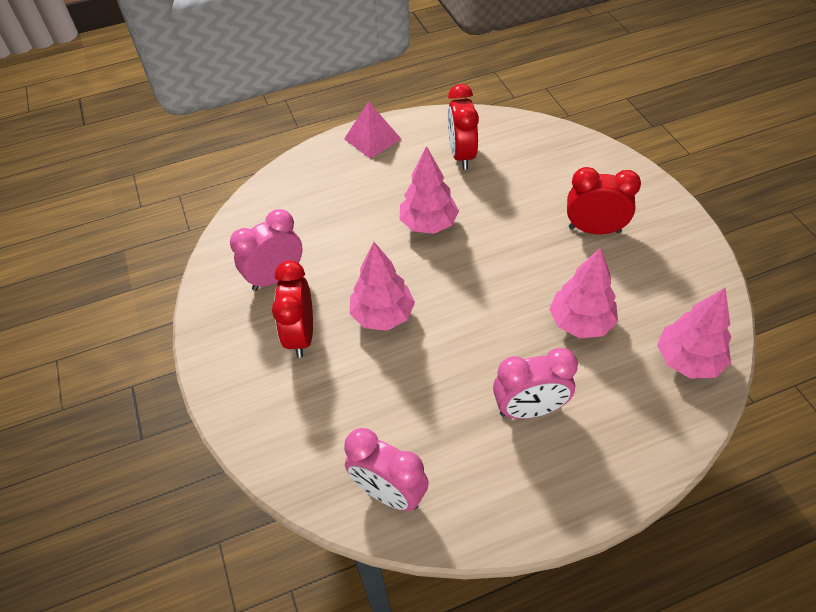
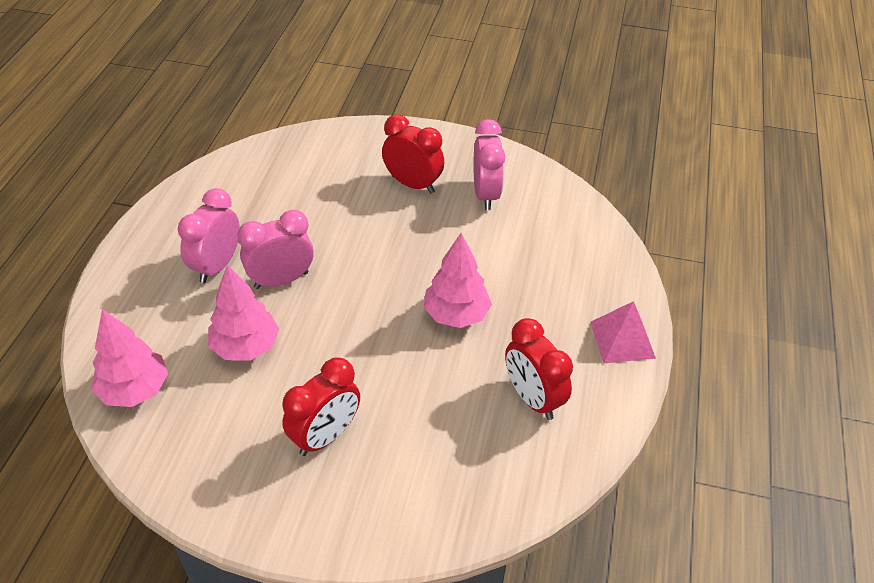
camera: 120 degrees right, 5 degrees down
(382, 315) = (384, 234): pink tree -> none
(389, 493) = (247, 170): pink clock -> pink clock (281, 280)
(461, 155) = (532, 398): red clock -> red clock turned 150 degrees counterclockwise

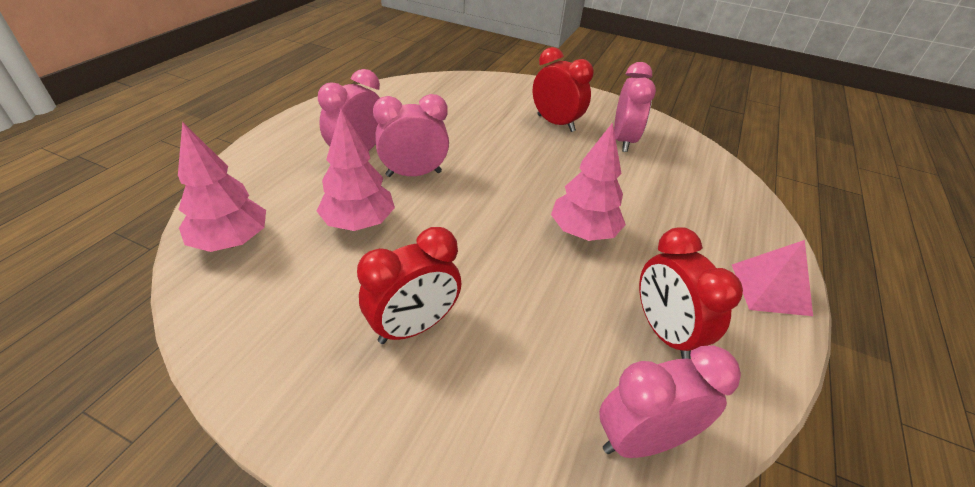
camera: 10 degrees right, 5 degrees down
(518, 486) = (642, 439): none -> pink clock

